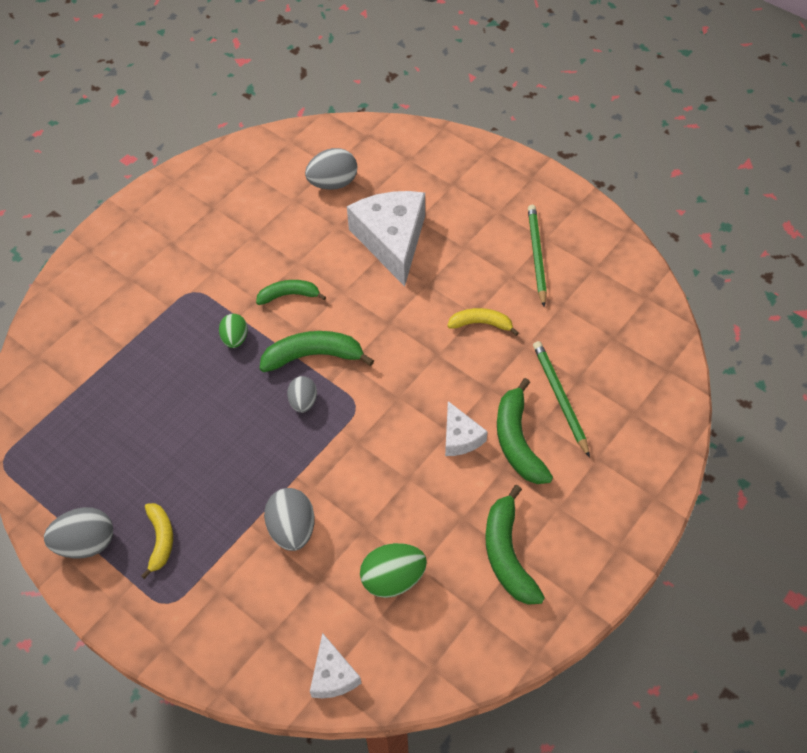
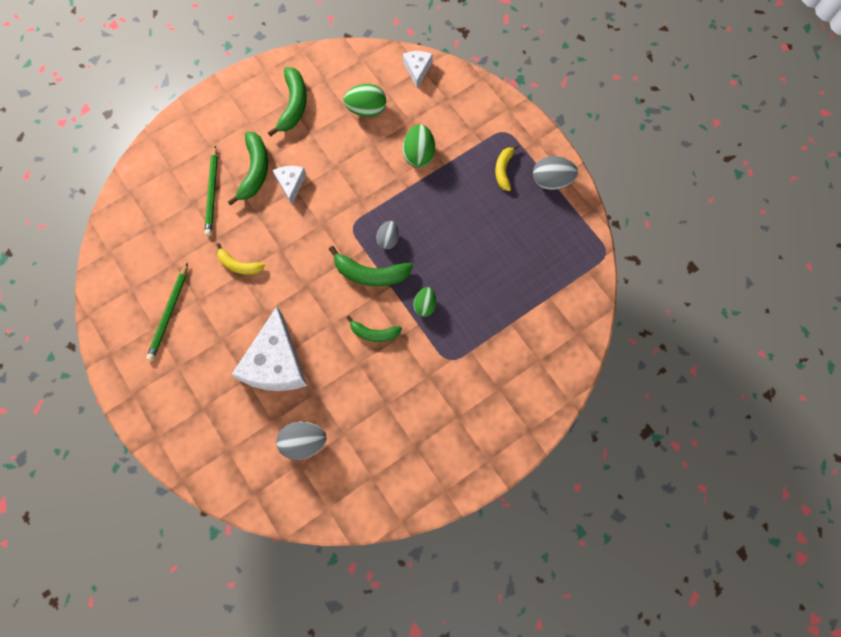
camera: 165 degrees left, 15 degrees up
(292, 529) = (419, 154): grey egg -> green egg

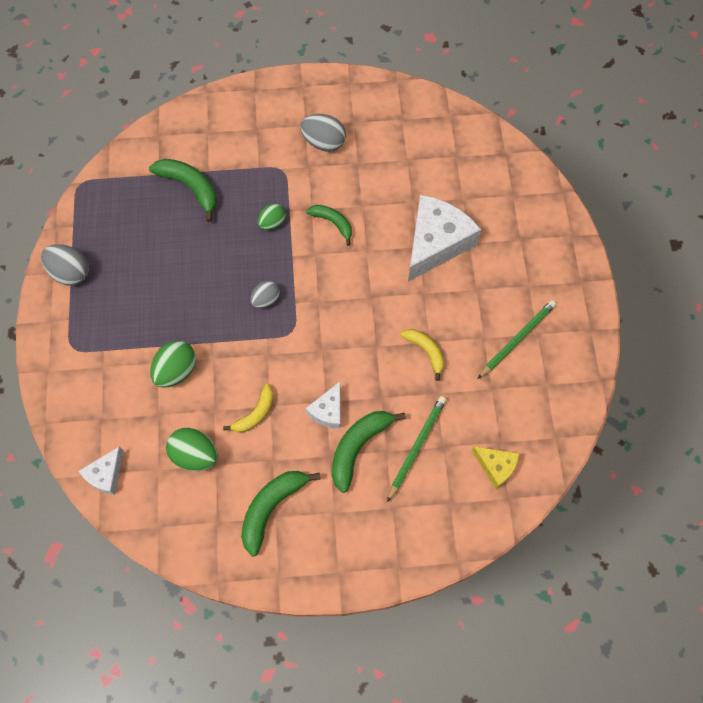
camera: 150 degrees left, 5 degrees down
(147, 208) = (496, 466): none -> yellow cheese
(304, 442) = (444, 169): grey egg -> grey egg (324, 143)
(371, 274) = (303, 276): green banana -> green banana (190, 187)
(503, 170) = (106, 308): yellow banana -> yellow banana (255, 413)

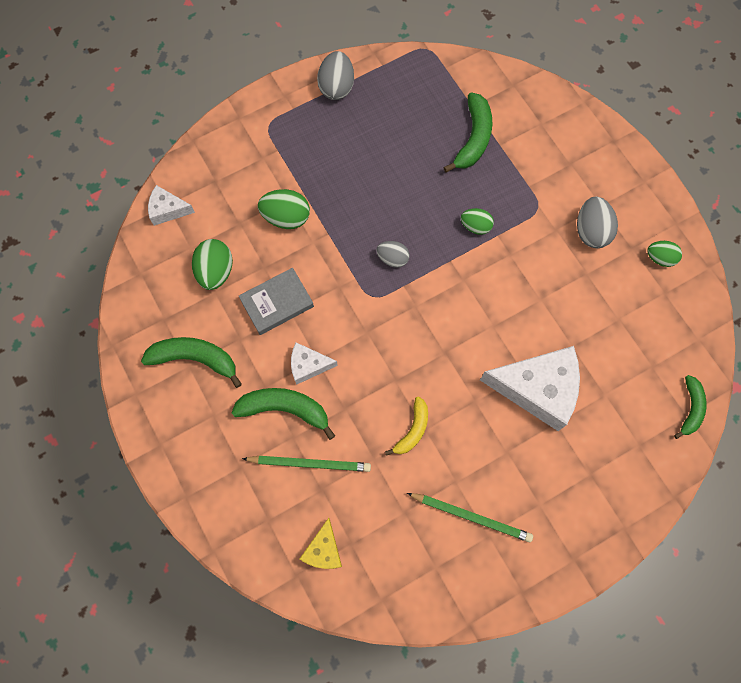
camera: 65 degrees right, 5 degrees up
(255, 413) = (277, 303): yellow banana -> grey book
(333, 223) = (506, 281): green banana -> green banana (690, 408)
(372, 108) = (660, 258): none -> green egg

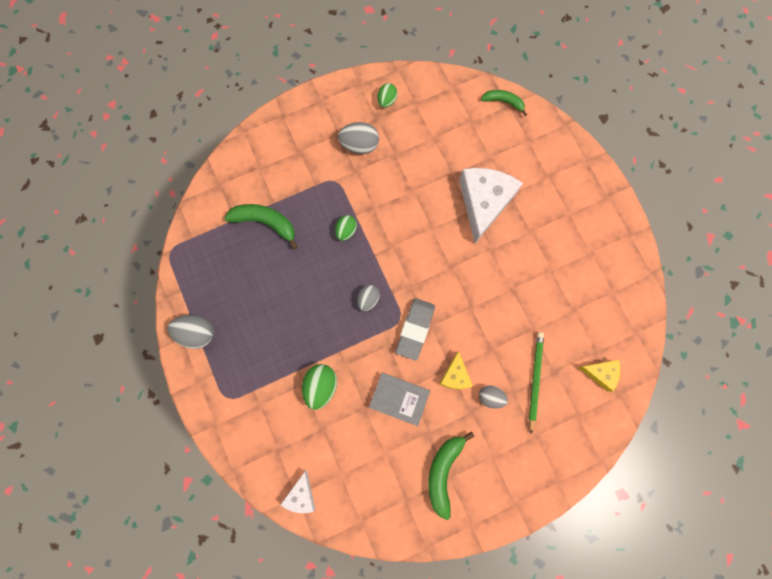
camera: 85 degrees left, 5 degrees up
(215, 271) = (366, 451): green egg -> none
(277, 303) = (399, 399): grey book -> grey book turned 45 degrees counterclockwise
(285, 409) = (490, 397): green banana -> grey egg
(308, 365) = (455, 375): white cheese -> yellow cheese
(361, 315) = (415, 329): none -> grey eraser
(412, 430) = (511, 298): yellow banana -> none
(471, 516) = (577, 262): green pencil -> none

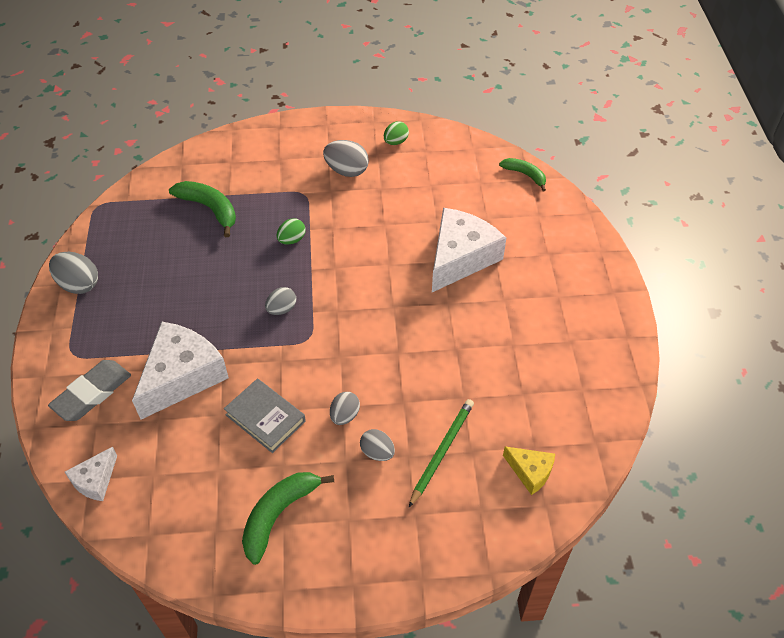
camera: 20 degrees right, 25 degrees down
(321, 386) = (182, 376): green egg -> white cheese
(415, 329) = (320, 354): grey eraser -> grey eraser (92, 393)
(455, 375) = (344, 415): yellow cheese -> grey egg

